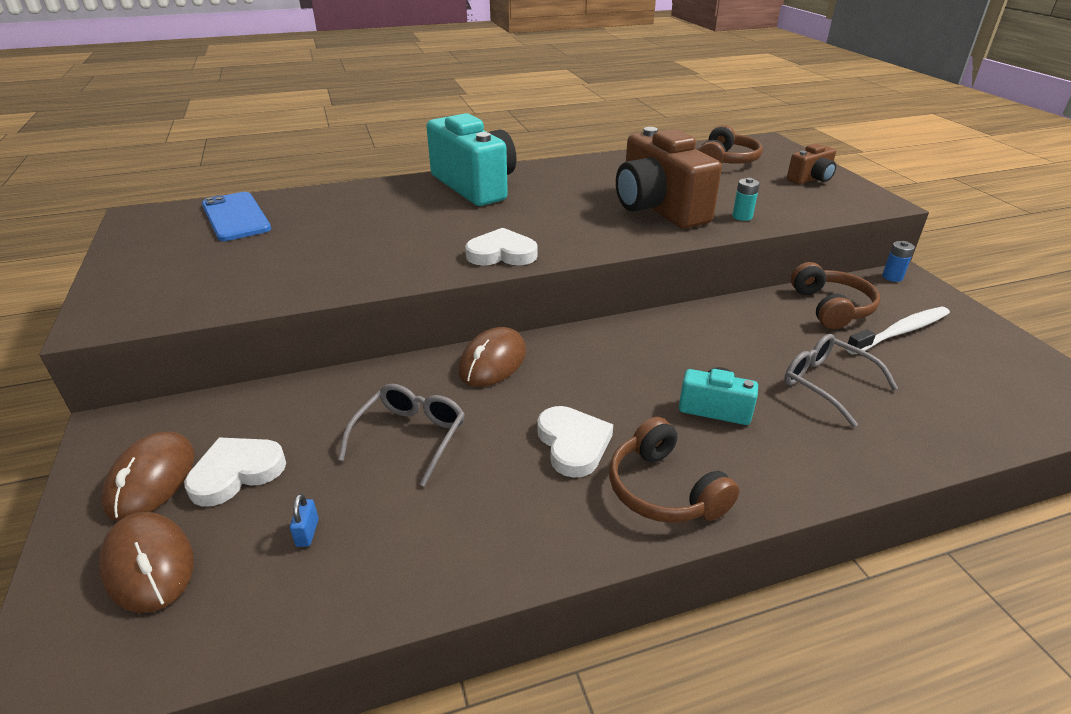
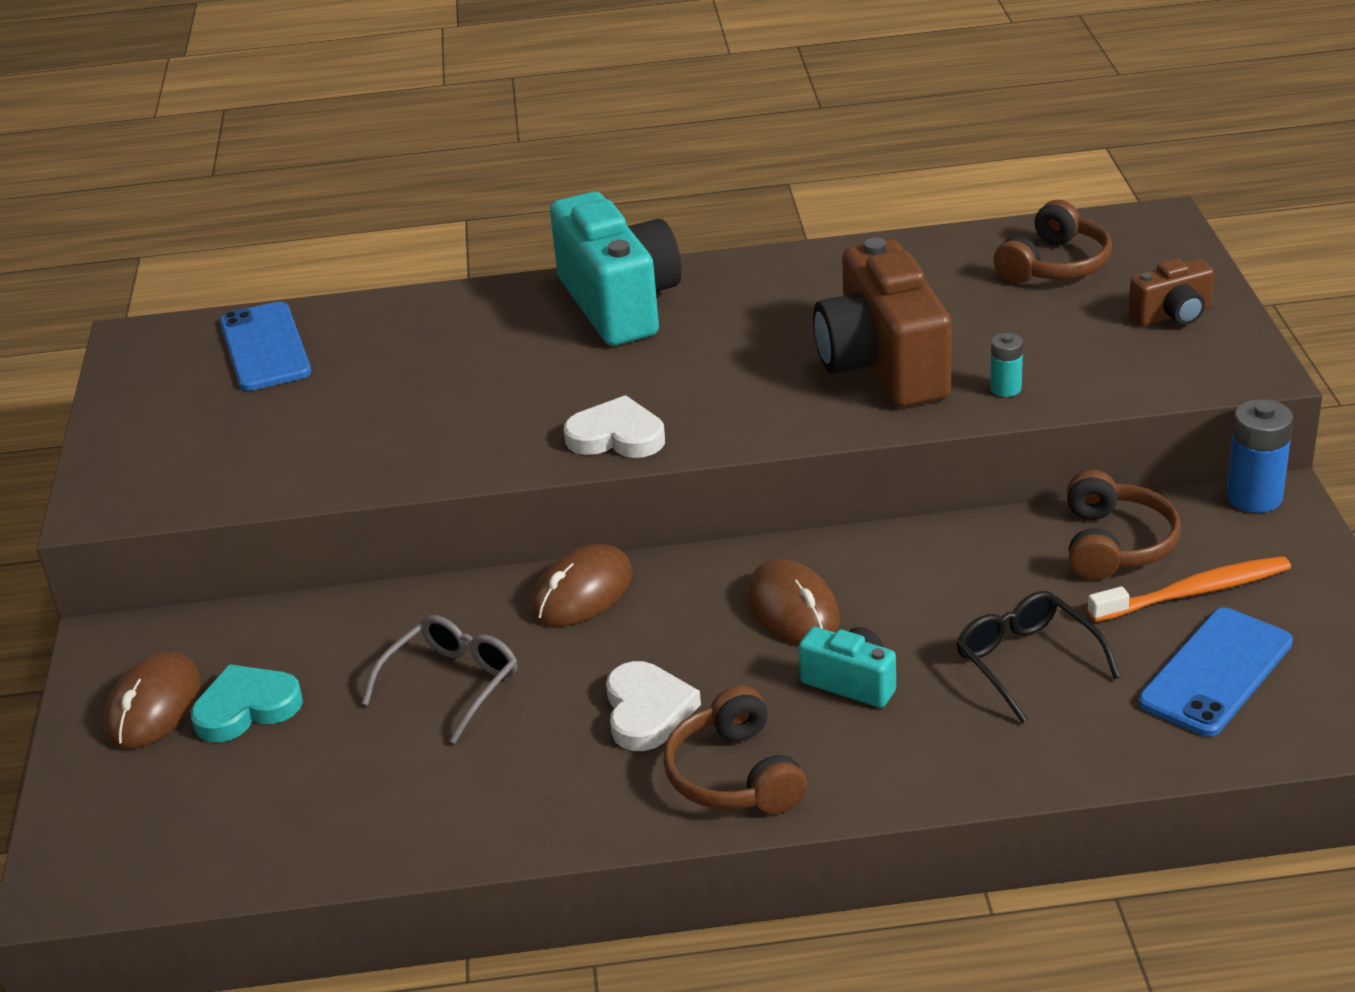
camera: 15 degrees right, 0 degrees up
(149, 565) = (153, 795): brown mouse -> brown mouse (793, 609)
(236, 473) = (246, 708): white heart -> turquoise heart
(307, 532) = (318, 780): blue padlock -> none
(828, 384) = (1028, 663): grey glasses -> black glasses
(892, 277) = (1254, 497): blue battery -> blue battery, size x1.75
(900, 332) = (1194, 592): white toothbrush -> orange toothbrush
(954, 380) = (1216, 672): none -> blue phone

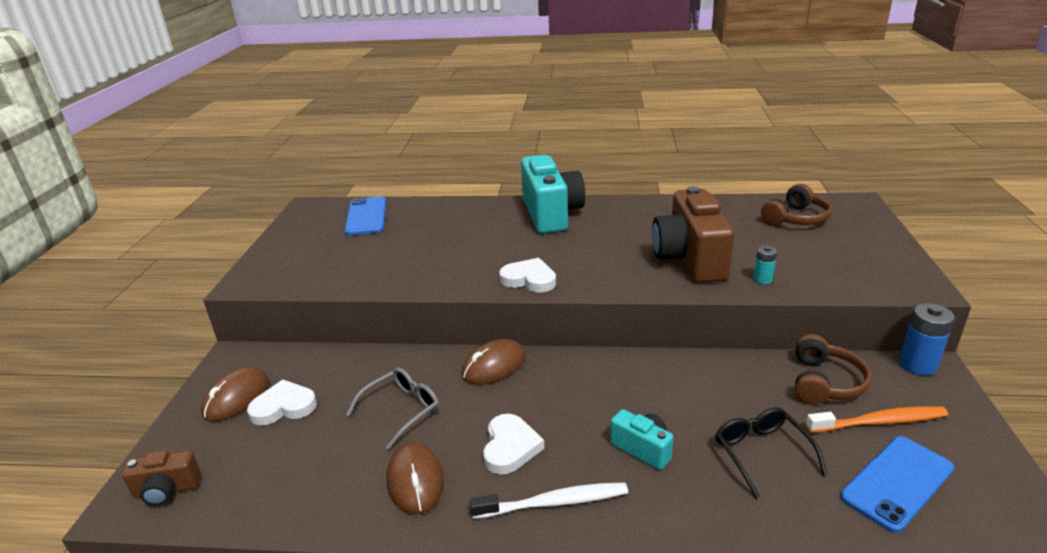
camera: 10 degrees right, 5 degrees down
(246, 708) = (284, 407): turquoise heart -> white heart
(735, 775) = (554, 503): brown headphones -> white toothbrush
(793, 609) = (615, 394): brown mouse -> brown mouse (415, 481)
(1172, 315) = (868, 250): brown camera -> brown camera (167, 490)

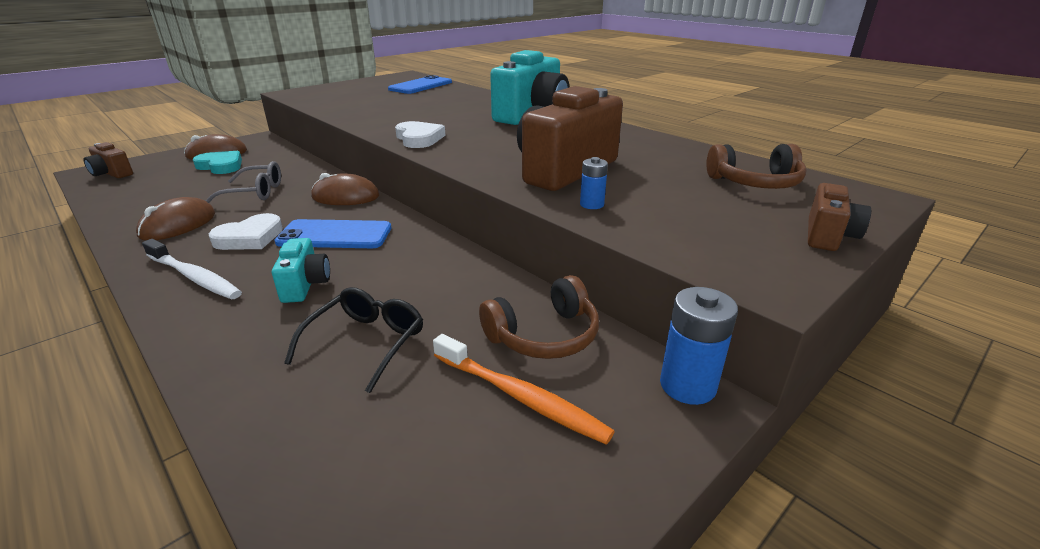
camera: 40 degrees right, 0 degrees up
(284, 407) = (221, 166): white heart -> turquoise heart
(762, 279) = (592, 204): turquoise battery -> blue battery
(886, 242) = (828, 236): none -> brown camera
(897, 482) = (413, 451): blue phone -> blue phone (335, 235)

